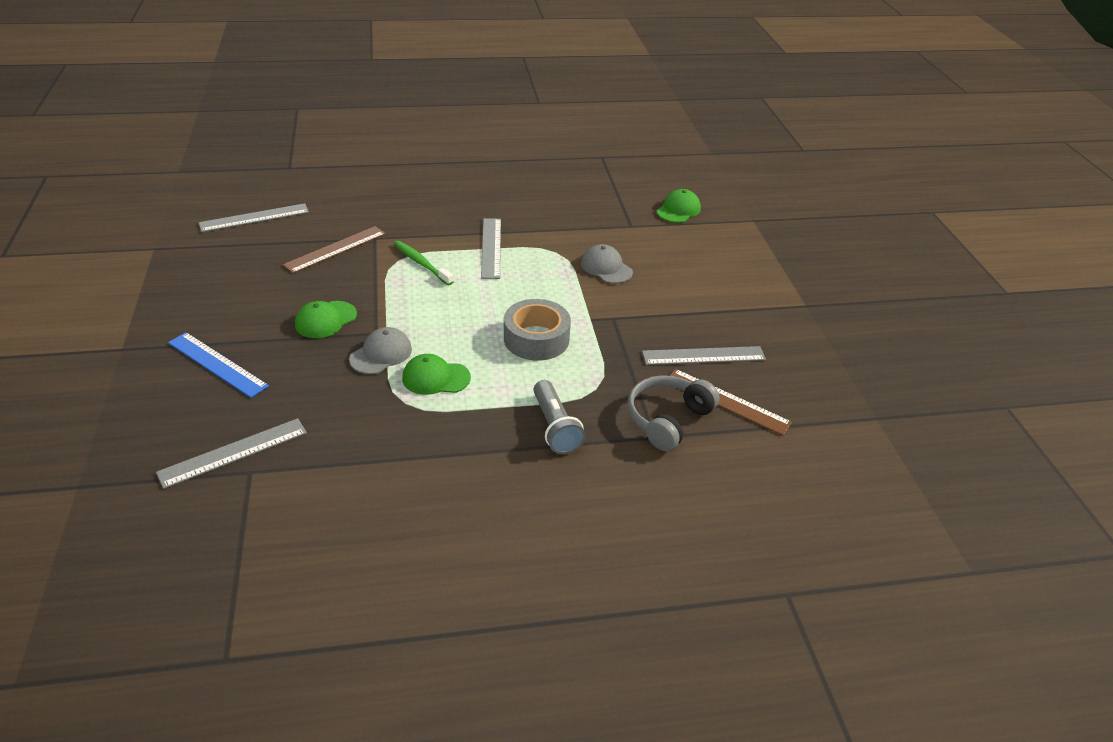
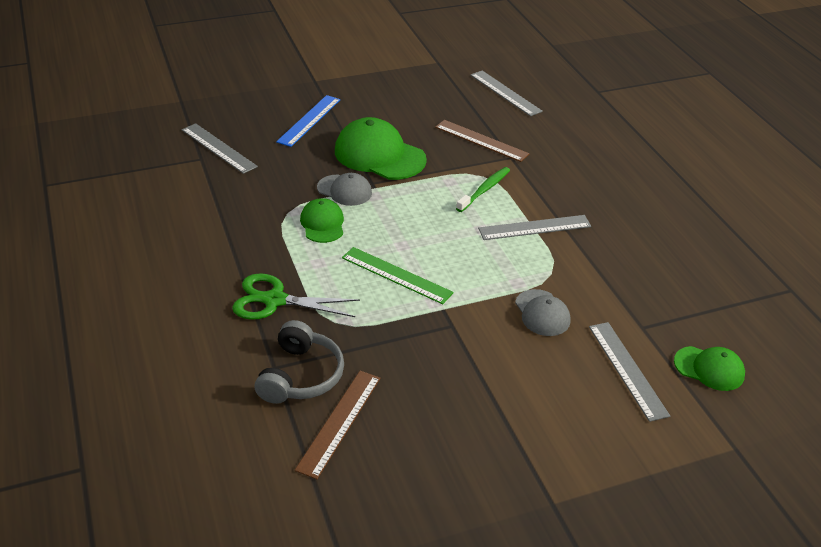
camera: 80 degrees right, 0 degrees up
(325, 320) = (379, 155): green cap -> green cap, size x1.77
(536, 339) = (396, 275): grey tape -> green ruler
(555, 427) = (274, 300): grey flashlight -> green scissors
(606, 268) = (542, 313): grey cap -> grey cap turned 120 degrees clockwise
(667, 419) = (301, 376): grey headphones -> grey headphones turned 75 degrees clockwise
(703, 356) = (411, 401): grey ruler -> grey ruler (627, 369)

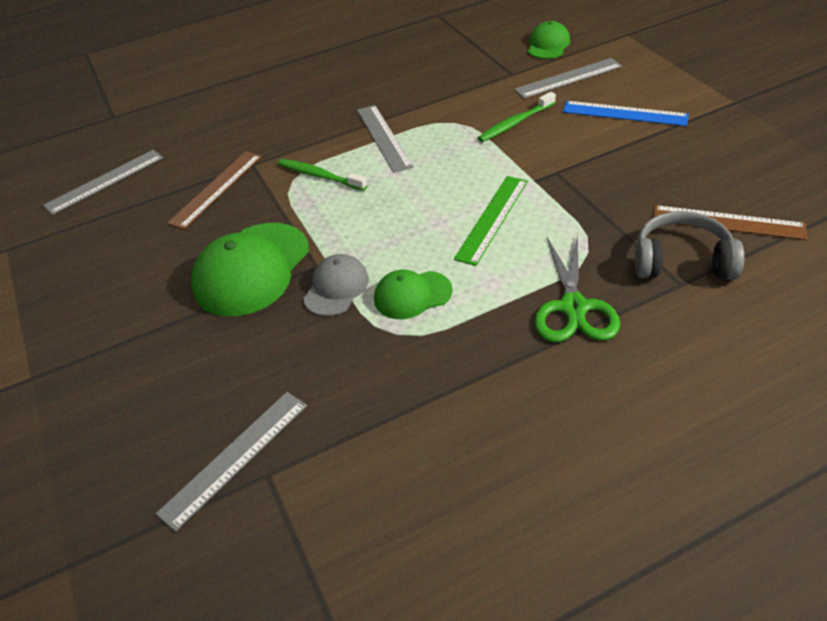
camera: 90 degrees left, 5 degrees up
(309, 120) = (156, 359): blue ruler -> blue ruler (624, 113)
(542, 313) = (515, 123): grey cap -> green toothbrush

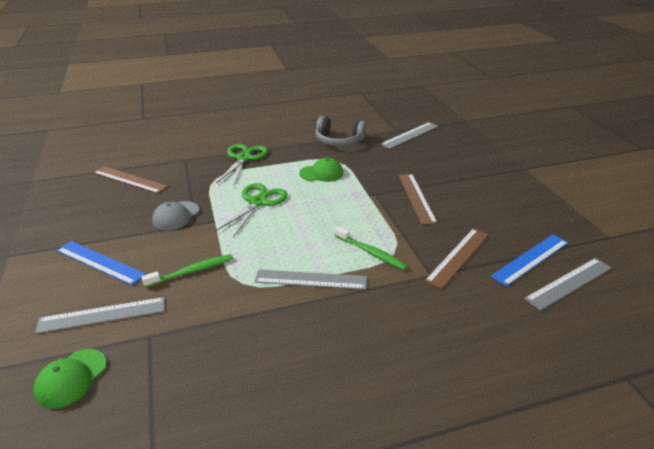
camera: 175 degrees left, 10 degrees down
(130, 201) = (530, 259): none -> blue ruler
(251, 269) = (416, 198): green cap -> brown ruler
(336, 288) = (363, 182): grey cap -> grey cap (176, 216)
(383, 137) = (311, 279): grey ruler -> grey ruler turned 75 degrees counterclockwise
(492, 219) = (258, 202): green ruler -> green scissors
(682, 261) = (173, 167): grey headphones -> grey headphones (338, 141)

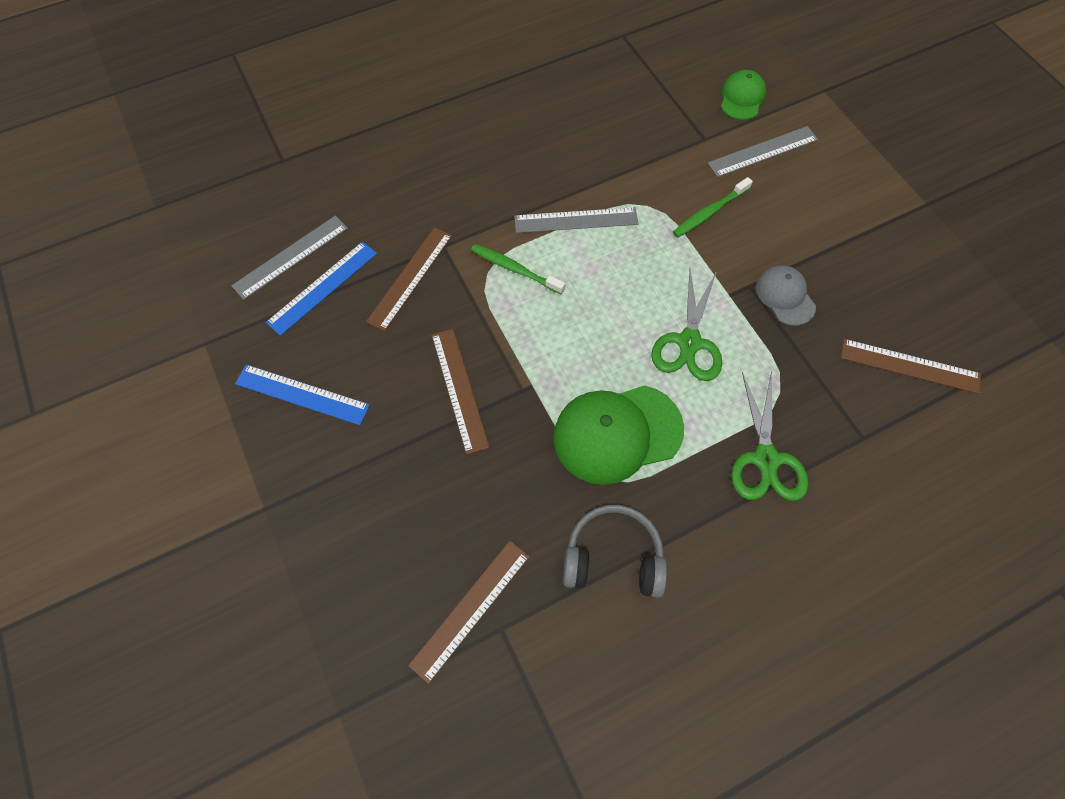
camera: 170 degrees right, 30 degrees up
(100, 262) = (818, 210): blue ruler -> blue ruler (302, 394)
(176, 216) = (785, 296): grey cap -> grey cap turned 45 degrees counterclockwise
(321, 173) = (617, 433): green cap -> green cap, size x1.77
(410, 135) = (470, 609): grey ruler -> brown ruler

